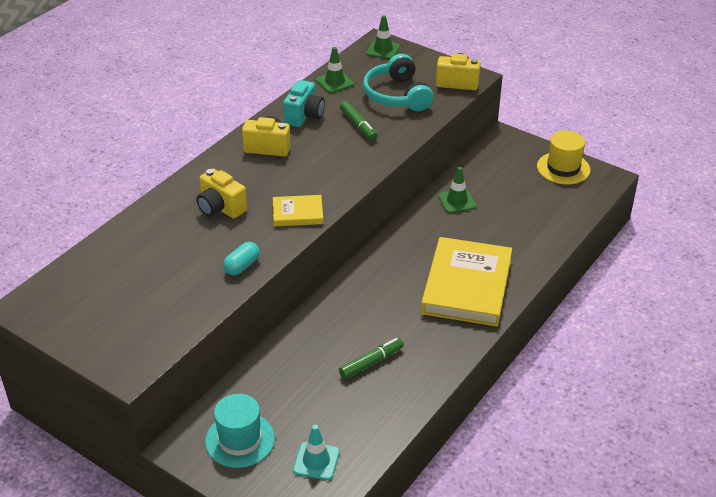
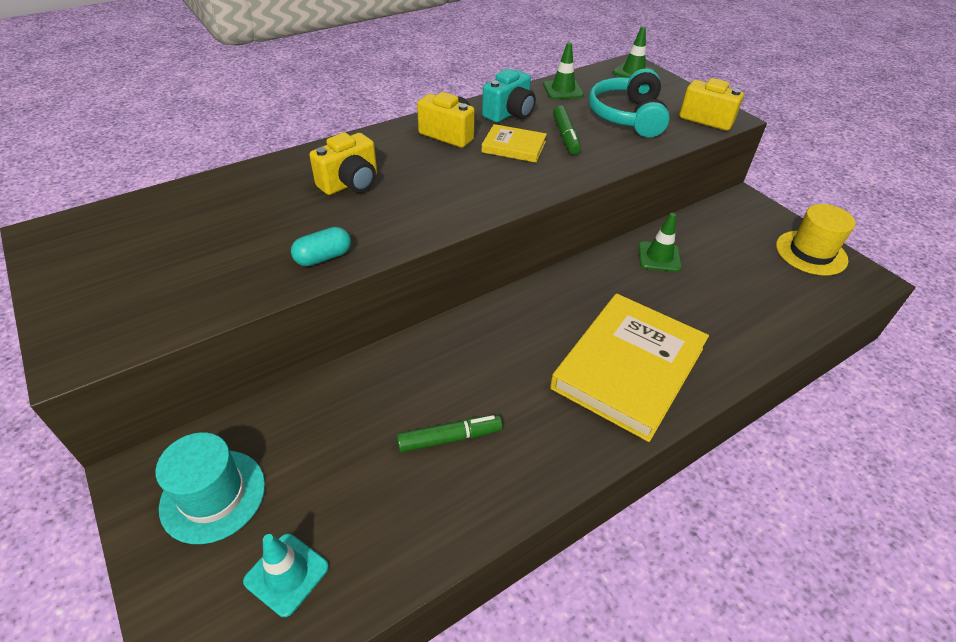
camera: 20 degrees right, 5 degrees up
(220, 208) = (350, 183): yellow camera -> yellow camera turned 105 degrees counterclockwise
(298, 213) = (434, 213): yellow book -> yellow book (514, 147)

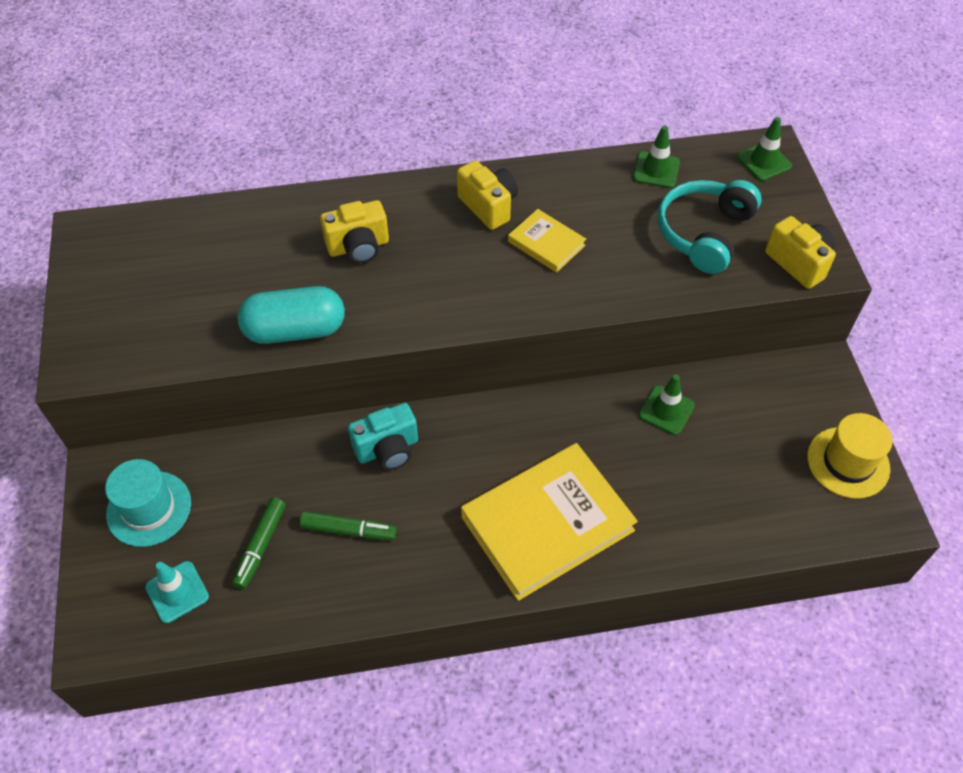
camera: 25 degrees right, 10 degrees up
(323, 257) = (295, 330): turquoise capsule -> turquoise capsule, size x1.85
(509, 114) = (571, 192): turquoise camera -> turquoise camera (387, 449)
(565, 136) = (612, 244): green marker -> green marker (260, 546)

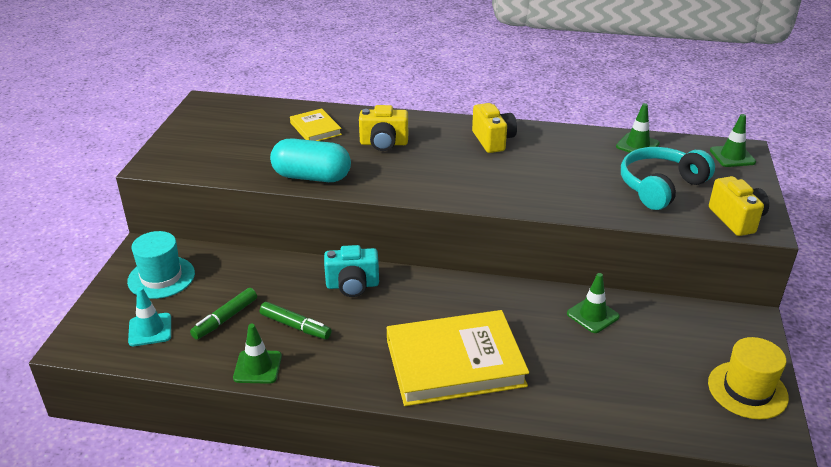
camera: 20 degrees right, 20 degrees down
(332, 603) = (257, 367): none -> green traffic cone
(546, 243) = (527, 168): yellow book -> yellow book (315, 129)

